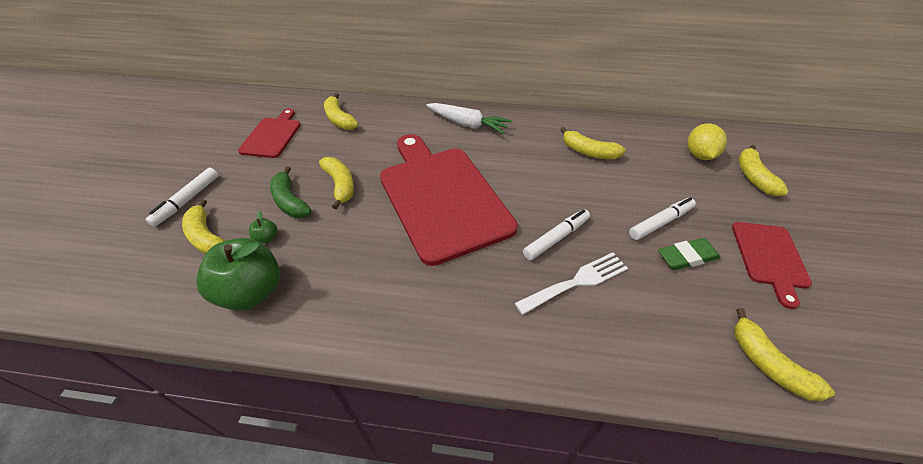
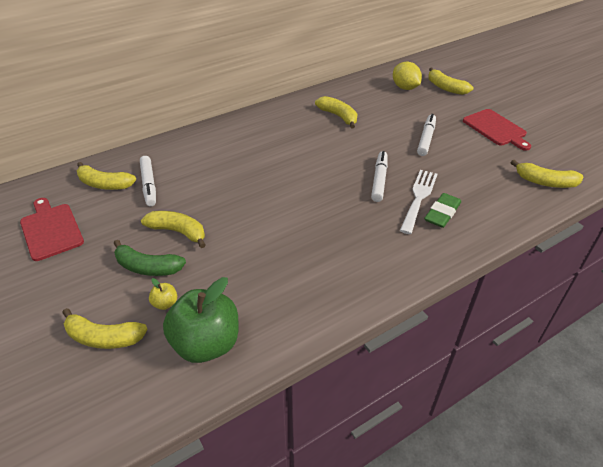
camera: 40 degrees left, 5 degrees down
(187, 200) = (36, 325): white marker -> white marker (149, 185)
(267, 238) = (165, 303): green apple -> yellow apple
(441, 197) = (273, 196): red cutting board -> none
(467, 124) = (228, 136): white carrot -> none
(588, 152) = (338, 116): yellow banana -> yellow banana turned 120 degrees counterclockwise
(686, 257) = (459, 150): green eraser -> green eraser (442, 213)

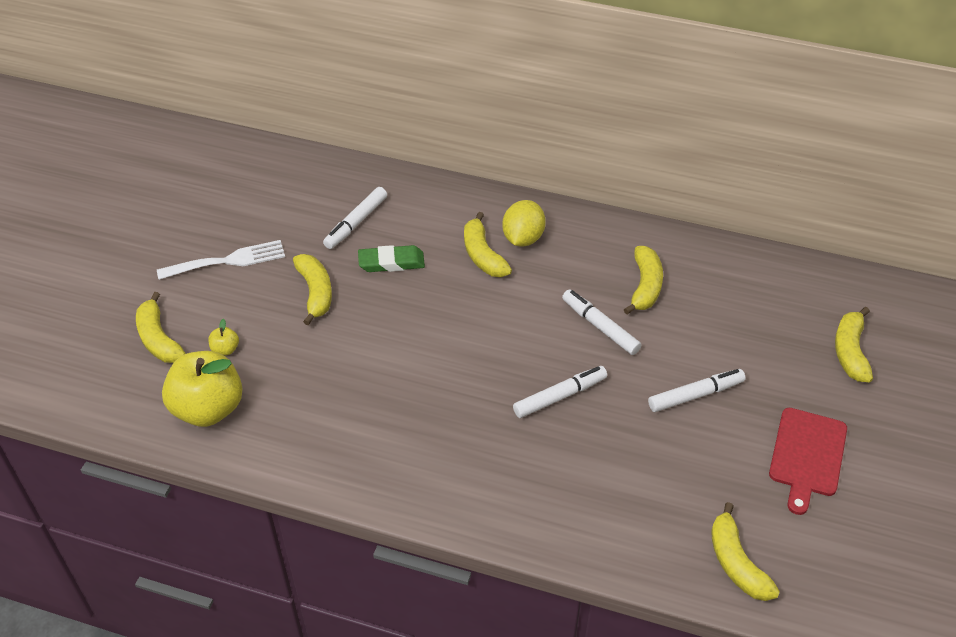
camera: 50 degrees right, 5 degrees up
(51, 230) = (236, 209): red cutting board -> none
(104, 184) = (325, 193): yellow banana -> yellow banana (483, 255)
(147, 267) = (254, 306): green banana -> none
(206, 343) = (208, 408): green apple -> yellow apple
(347, 143) = (600, 327): none -> white marker
(405, 88) = (794, 310): yellow lemon -> yellow lemon (523, 238)
(418, 198) = (565, 450): white fork -> white fork (228, 261)
(442, 213) = (559, 486): green eraser -> green eraser (391, 262)

